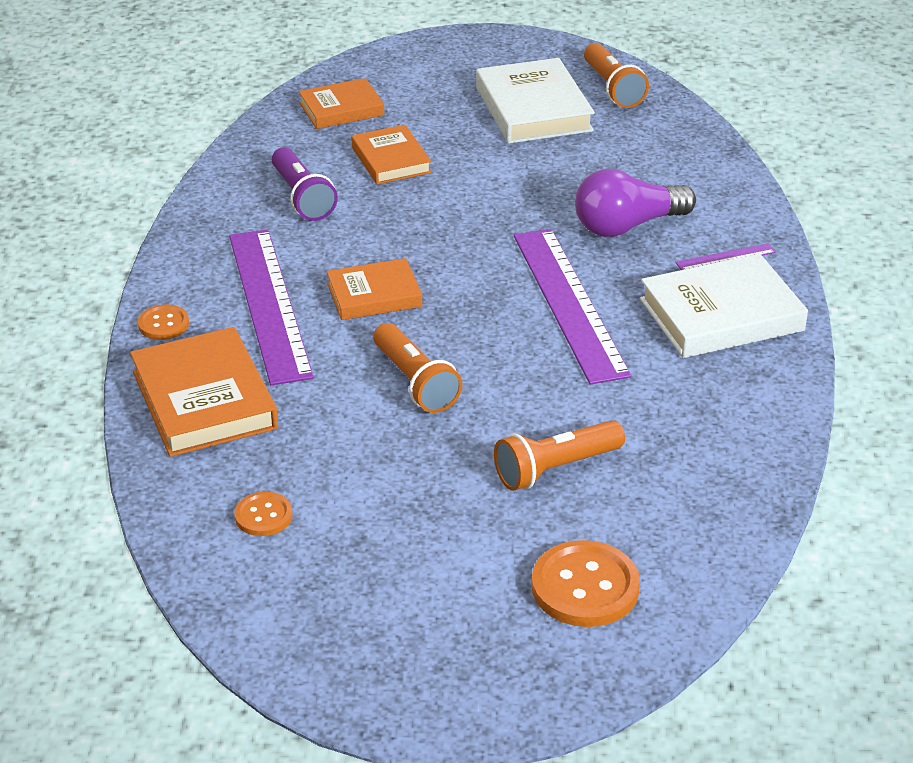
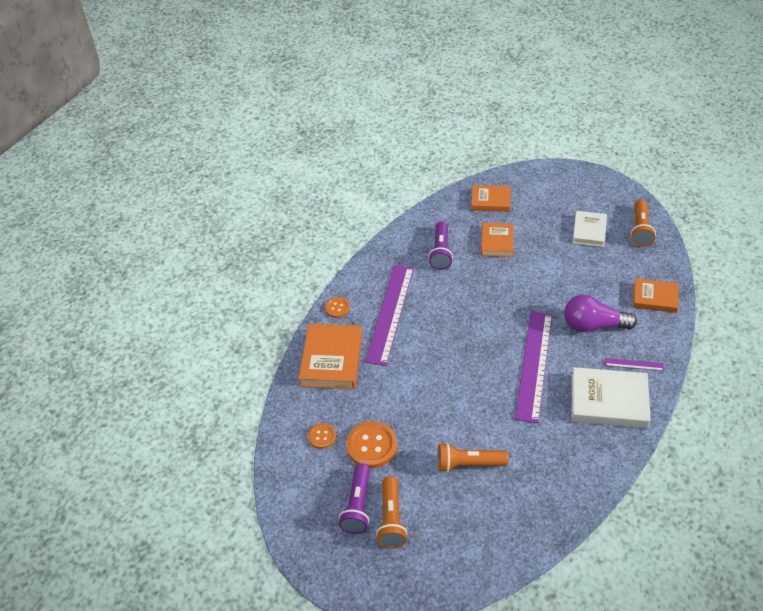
camera: 30 degrees right, 10 degrees up
(374, 295) = (441, 325): orange book -> orange book (655, 298)
(402, 592) = (358, 505): none -> purple flashlight
(415, 382) = (431, 386): orange flashlight -> orange flashlight (391, 519)
(533, 109) = (589, 231): white book -> white book, size x0.63
(585, 587) = (442, 539): orange button -> orange button (371, 446)

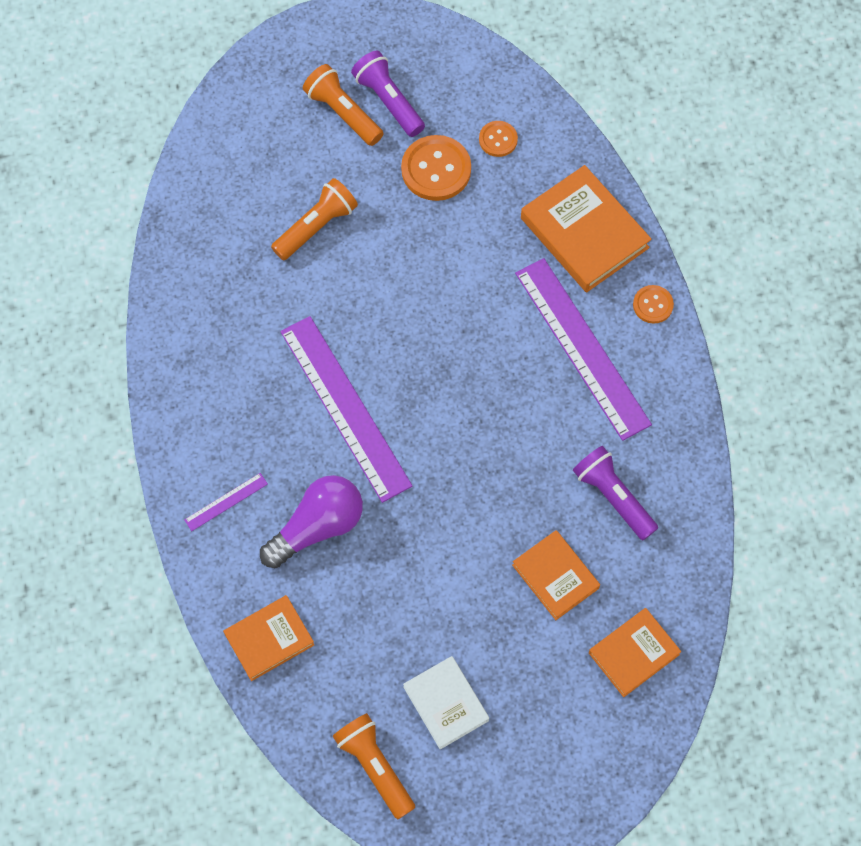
camera: 135 degrees right, 20 degrees up
(608, 401) = (221, 423): white book -> none

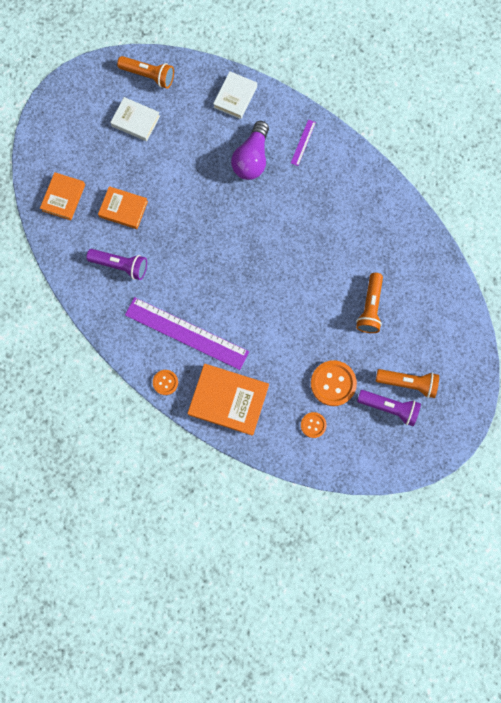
camera: 145 degrees right, 10 degrees up
(269, 639) = (235, 97): orange book -> white book
(345, 408) = (282, 223): purple ruler -> none

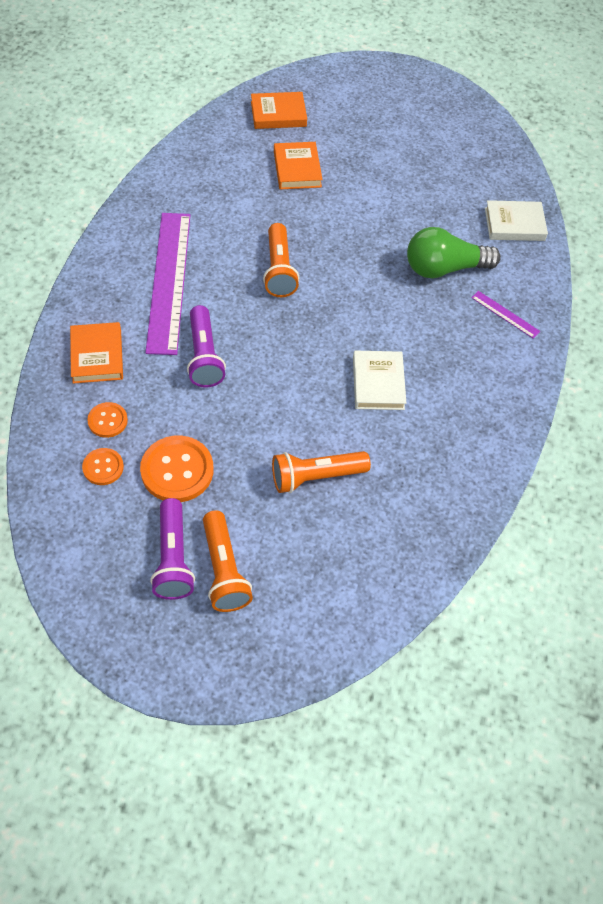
camera: 60 degrees right, 20 degrees down
(121, 265) = (224, 190): purple flashlight -> purple flashlight (204, 356)
(135, 121) = (415, 144): white book -> white book (378, 383)
(149, 76) = (479, 137): orange flashlight -> orange flashlight (279, 270)
(165, 382) = (92, 282): orange button -> orange button (107, 421)
(228, 400) = (97, 356): orange book -> orange book, size x0.63
(252, 159) = (444, 268): purple light bulb -> green light bulb
(303, 142) = (505, 314): purple ruler -> purple ruler turned 45 degrees clockwise

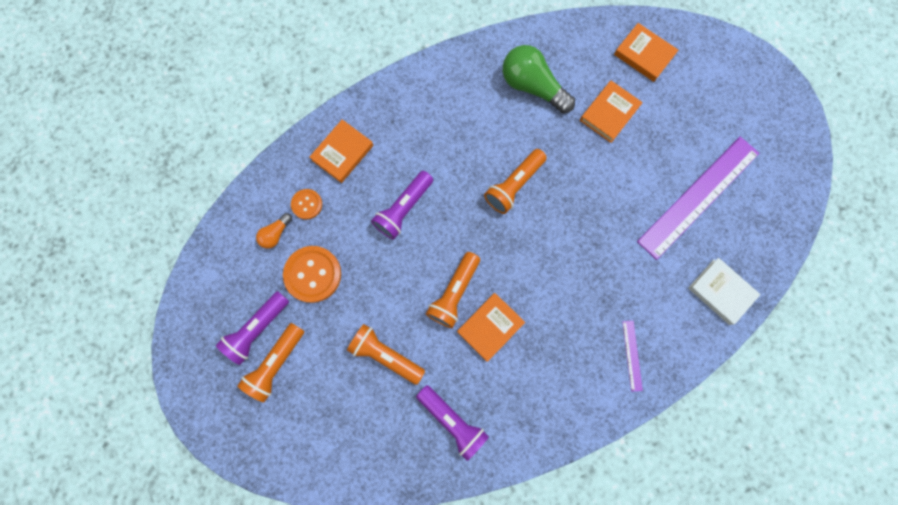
camera: 50 degrees right, 20 degrees up
(103, 467) = (276, 234): orange button -> orange light bulb
(169, 281) = (436, 134): purple ruler -> purple ruler (699, 197)
(320, 383) = (454, 293): none -> orange flashlight
(378, 383) = (490, 327): white book -> orange book
(429, 476) = (453, 421): none -> purple flashlight
(444, 268) = (628, 282): green light bulb -> green light bulb (532, 87)

